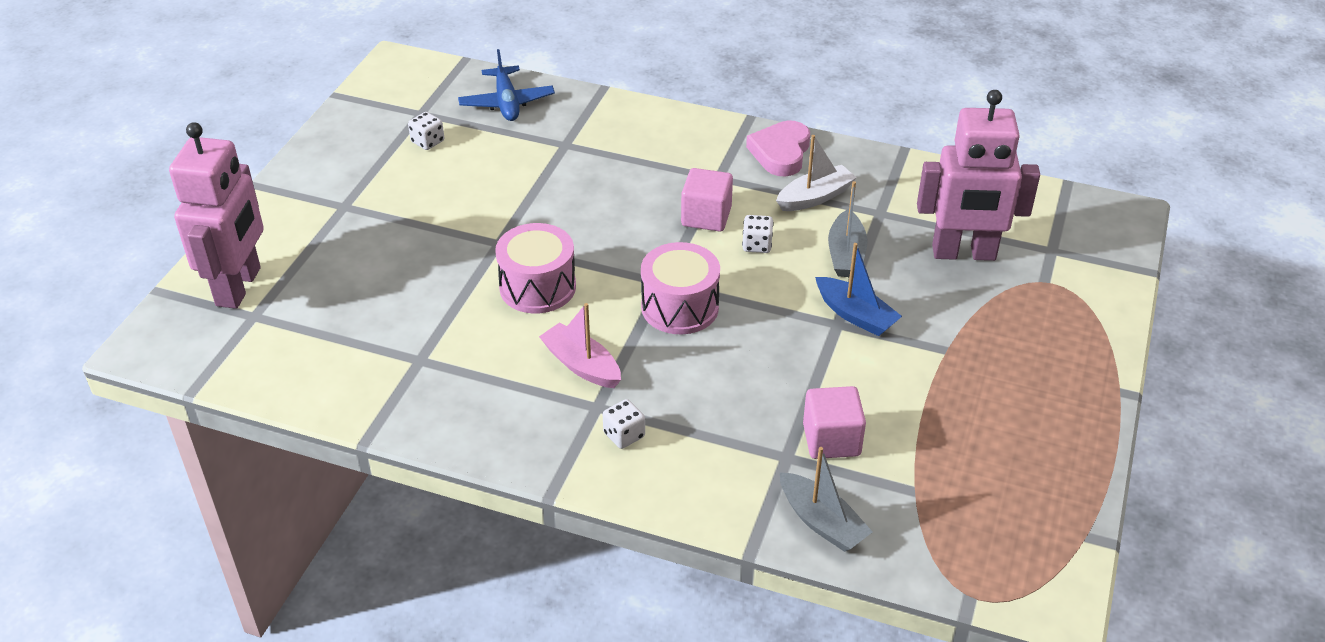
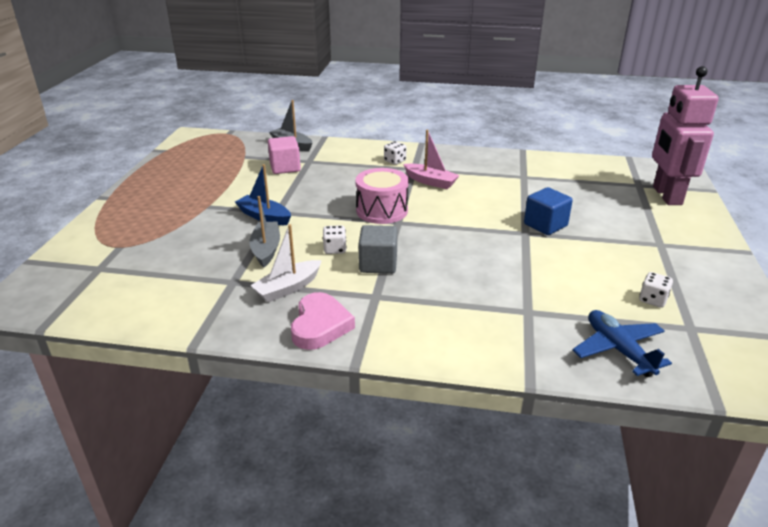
camera: 170 degrees right, 10 degrees down
(463, 252) = (545, 225): none -> blue cube
(537, 287) = (480, 212): pink drum -> none
(706, 217) = (378, 264): pink cube -> grey cube
(963, 253) = (173, 259): pink robot -> none

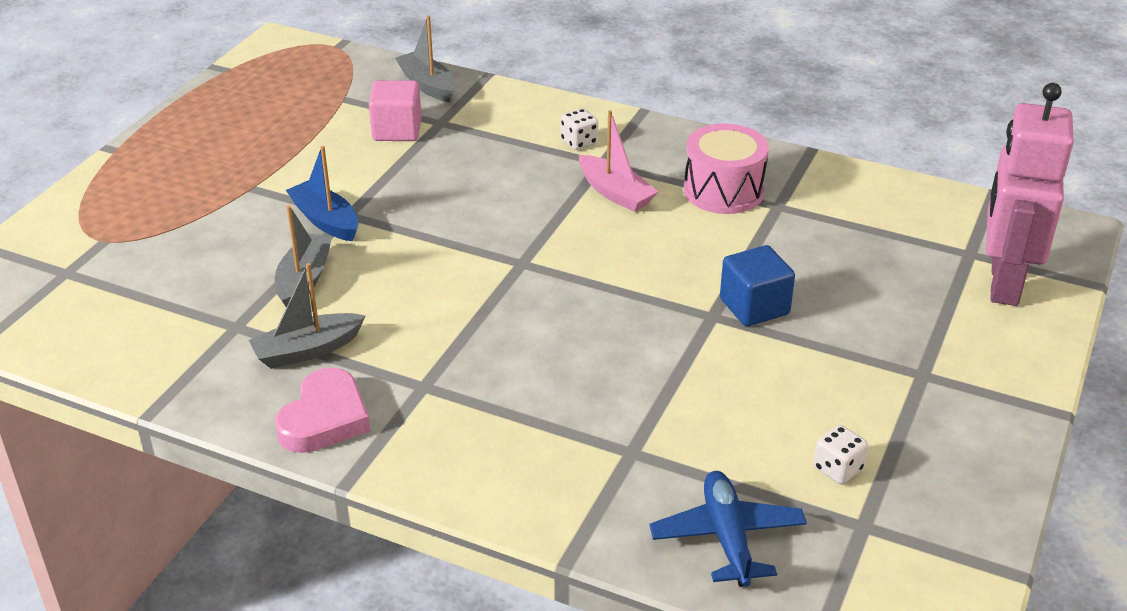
camera: 15 degrees right, 5 degrees up
(288, 288) = (307, 350): white boat -> grey boat
(335, 249) = (403, 296): white dice -> none
(378, 264) = (454, 333): grey cube -> none
(382, 210) = (508, 237): pink drum -> pink drum (723, 191)

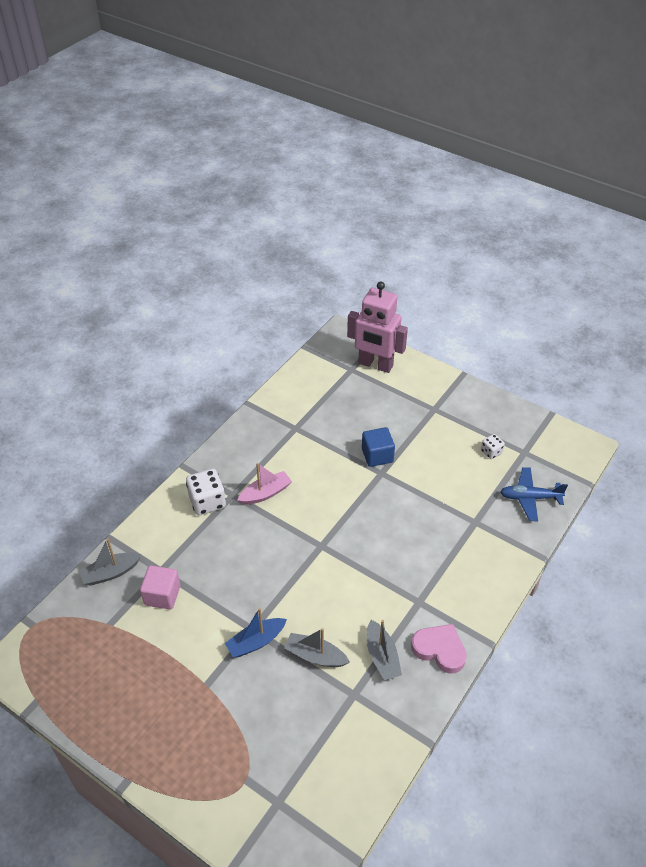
camera: 80 degrees left, 10 degrees up
(579, 142) = (207, 502): white dice -> white dice, size x1.80
(723, 191) = (276, 446): pink drum -> none

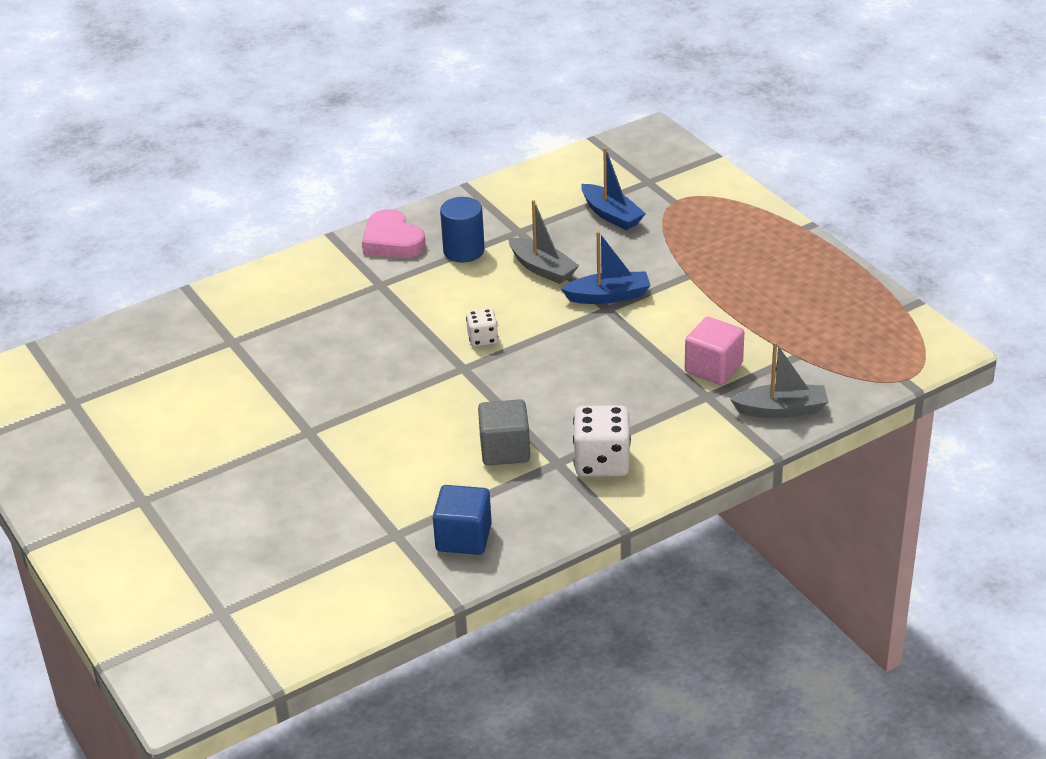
camera: 155 degrees left, 10 degrees down
(265, 493) = (505, 450): pink boat -> grey cube
(290, 740) = (611, 215): none -> blue boat
(375, 365) = (170, 607): pink robot -> none
(377, 455) = (295, 456): blue cube -> blue cube (463, 538)
(382, 656) = (464, 251): grey boat -> blue cylinder
(491, 452) = (120, 415): white dice -> white dice (482, 339)
(530, 498) = (130, 347): blue plane -> none

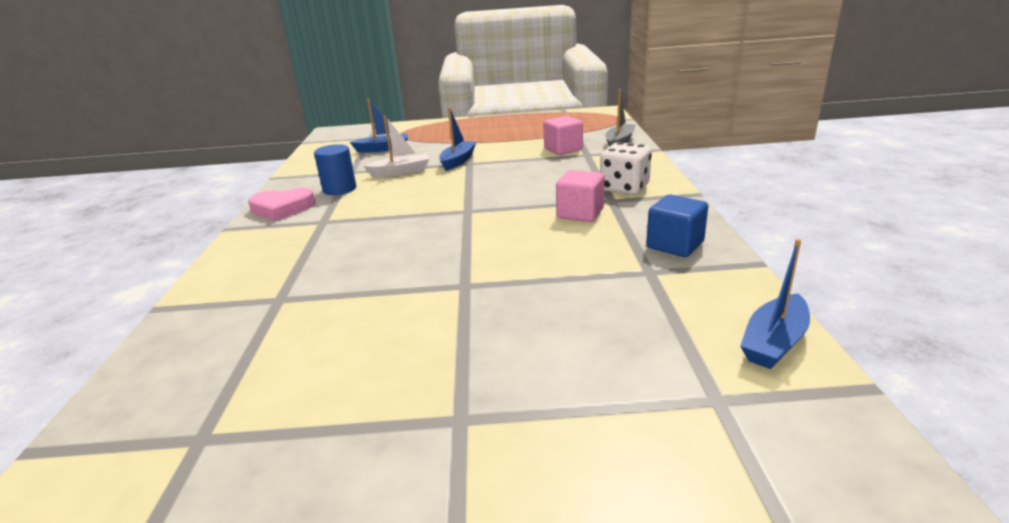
camera: 60 degrees left, 10 degrees down
(312, 630) = (774, 342): none -> blue boat
(482, 339) = (444, 199): white dice -> none
(505, 450) = (580, 213): grey cube -> pink cube
(542, 269) = (401, 172): grey boat -> white boat

